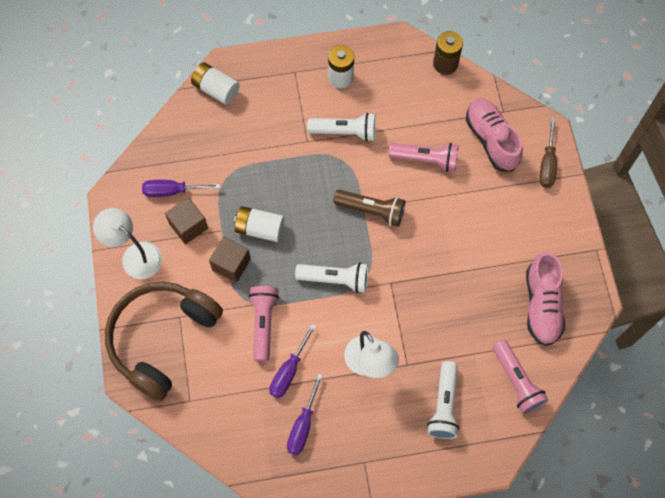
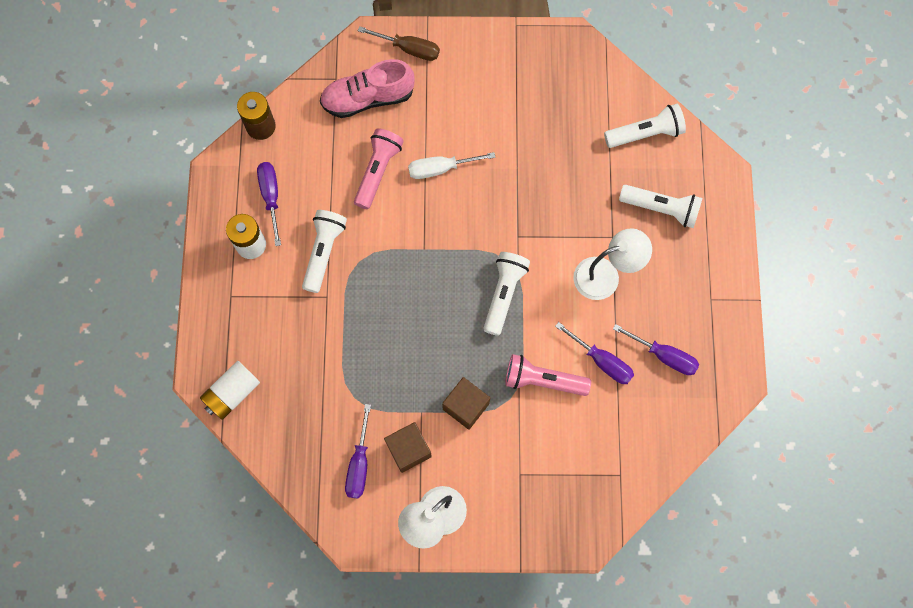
camera: 80 degrees left, 5 degrees up
(161, 338) = (543, 498): brown headphones -> none
(260, 228) = (427, 367): white battery -> none
(371, 211) = (429, 241): brown flashlight -> none
(384, 84) = (271, 197): none -> purple screwdriver
(440, 209) = (441, 168): none -> white screwdriver
(516, 381) = (645, 134): pink flashlight -> white flashlight
(542, 305) = (568, 91): pink shoe -> none

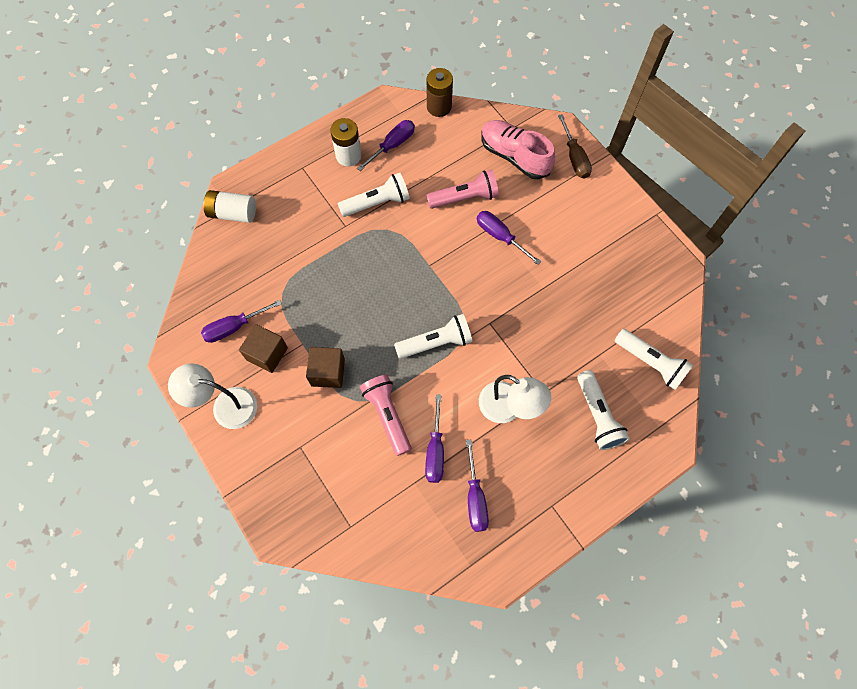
camera: 55 degrees right, 5 degrees down
(441, 168) = (500, 237): white screwdriver -> purple screwdriver

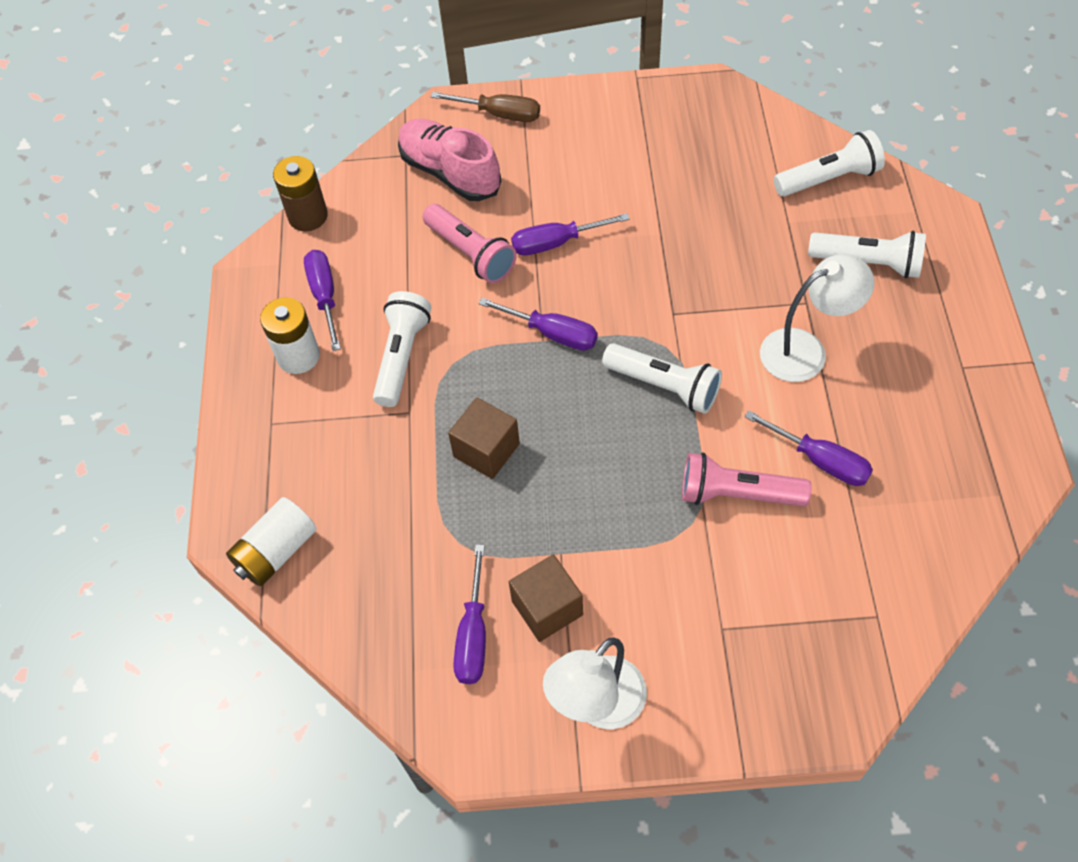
camera: 55 degrees left, 10 degrees down
(328, 372) = (627, 539): brown cube -> brown cube (486, 450)
(436, 343) = (664, 386): white flashlight -> white flashlight turned 105 degrees clockwise
(464, 198) = (470, 254): pink flashlight -> pink flashlight turned 120 degrees clockwise
(475, 497) = (909, 445): purple screwdriver -> purple screwdriver (552, 333)
(514, 156) = (450, 172): pink shoe -> pink shoe turned 60 degrees clockwise

